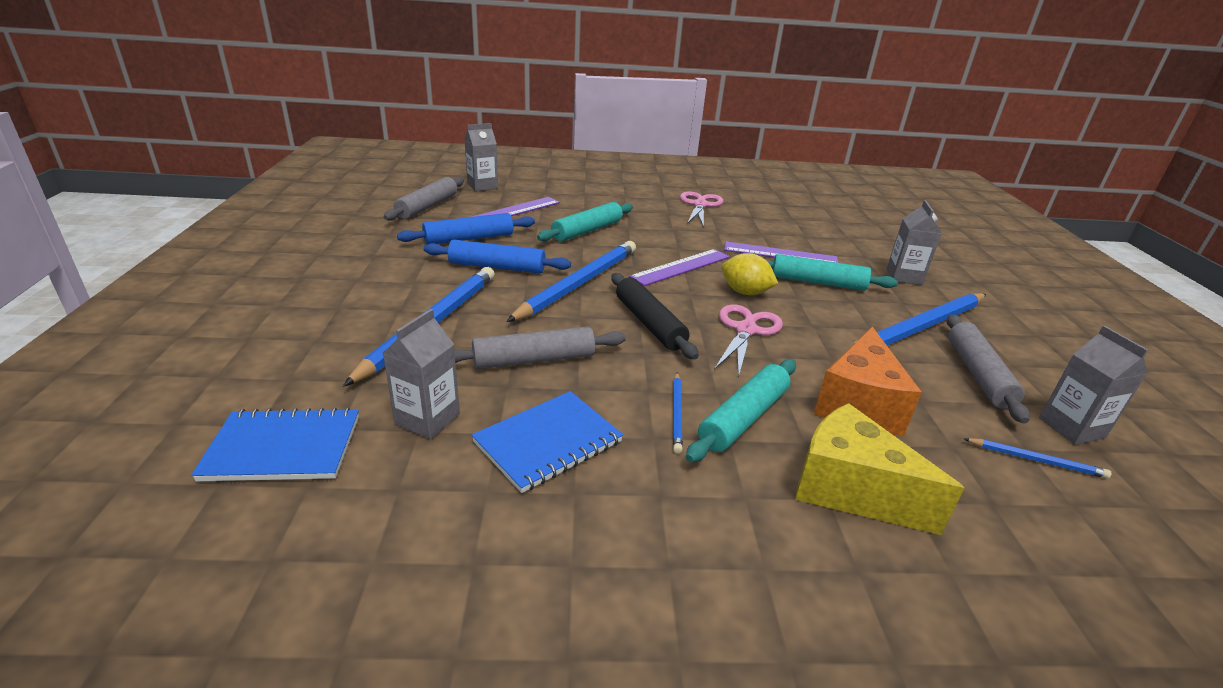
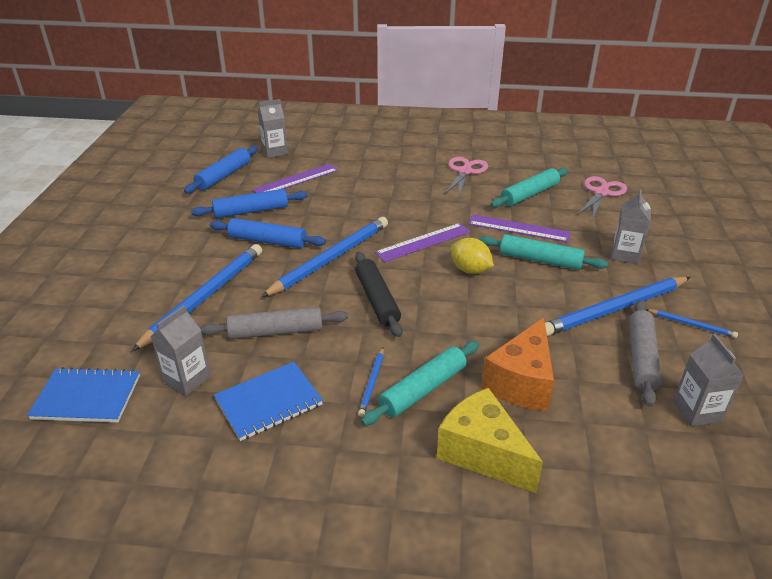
camera: 10 degrees right, 5 degrees up
(427, 206) = (223, 176): grey rolling pin -> blue rolling pin
(587, 230) = (353, 202): turquoise rolling pin -> turquoise rolling pin (529, 194)
(746, 330) = (456, 308): pink scissors -> pink scissors (601, 193)
(1036, 460) = (648, 438): blue pencil -> blue pencil (691, 325)

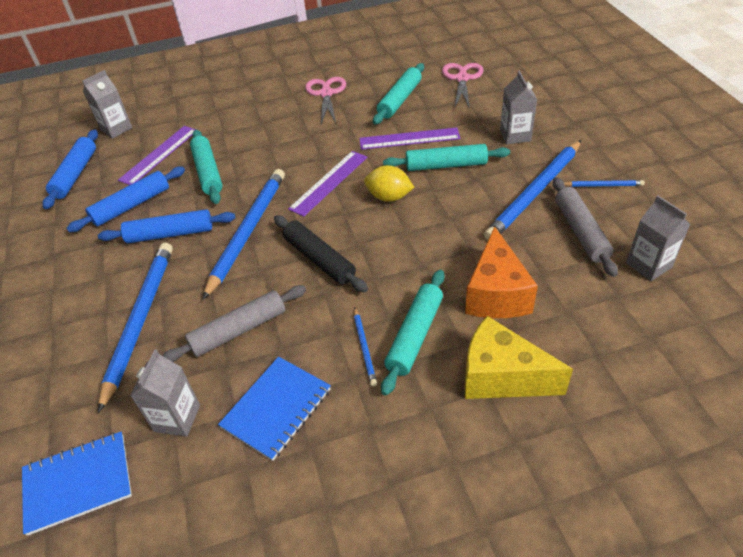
camera: 20 degrees left, 10 degrees up
(326, 204) = (208, 172): none -> turquoise rolling pin

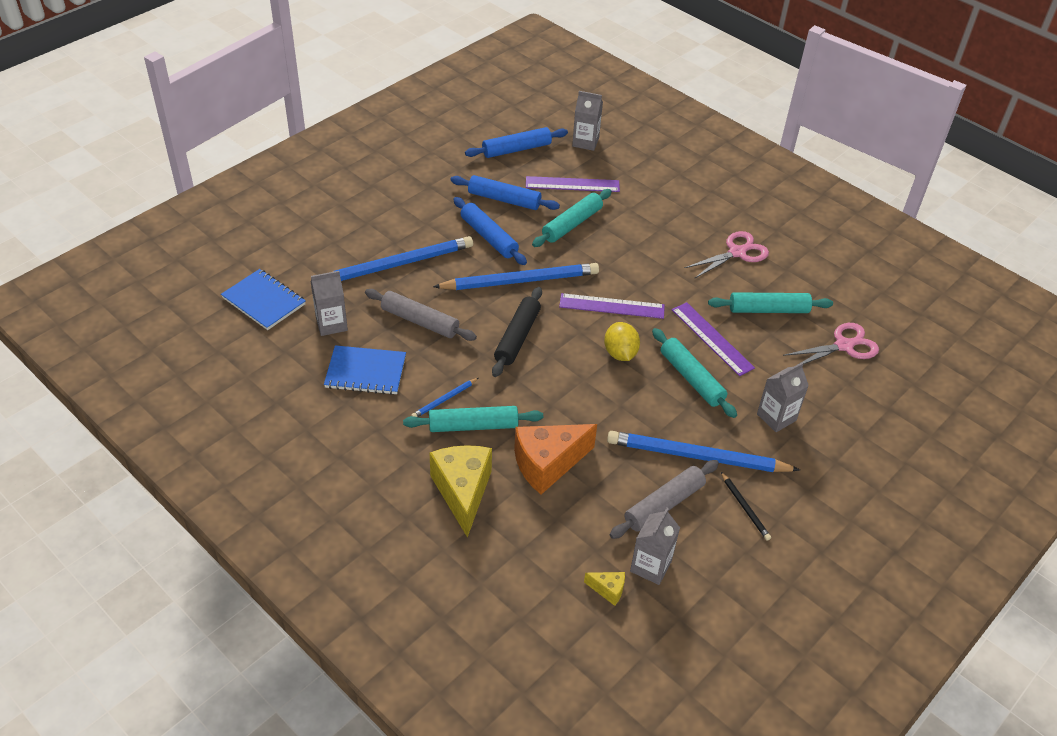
camera: 55 degrees right, 0 degrees up
(603, 185) = (745, 508): blue pencil -> black pencil
(668, 304) = (608, 590): none -> yellow cheese

